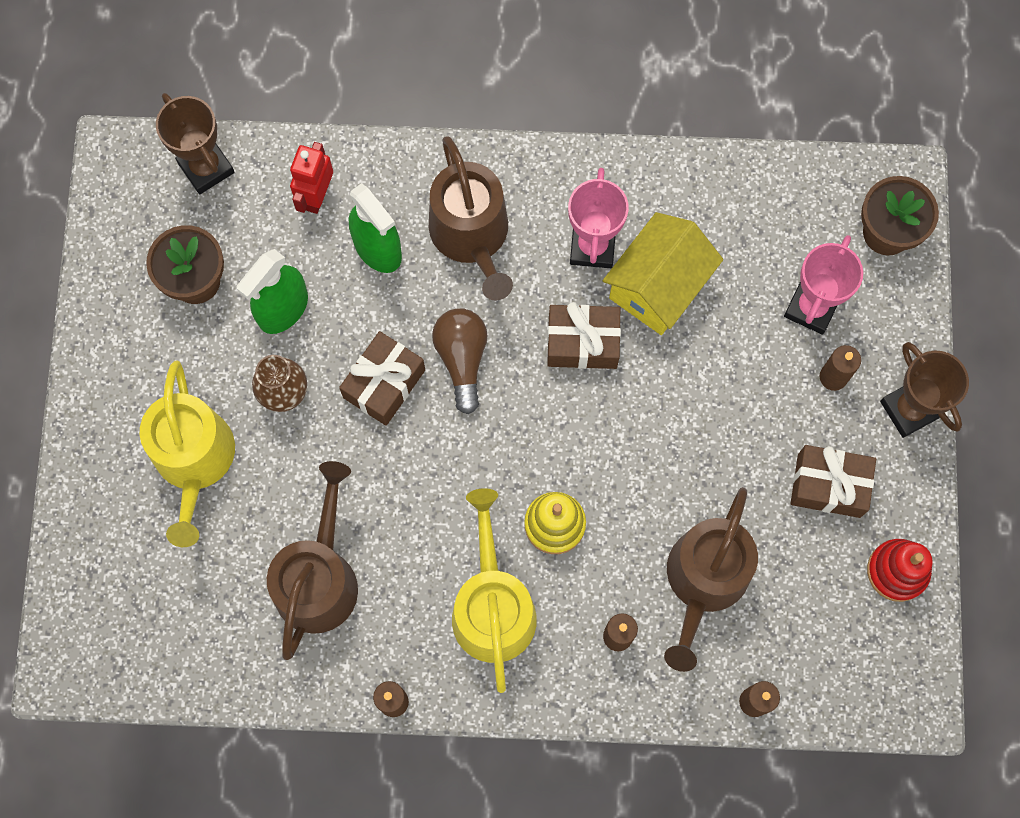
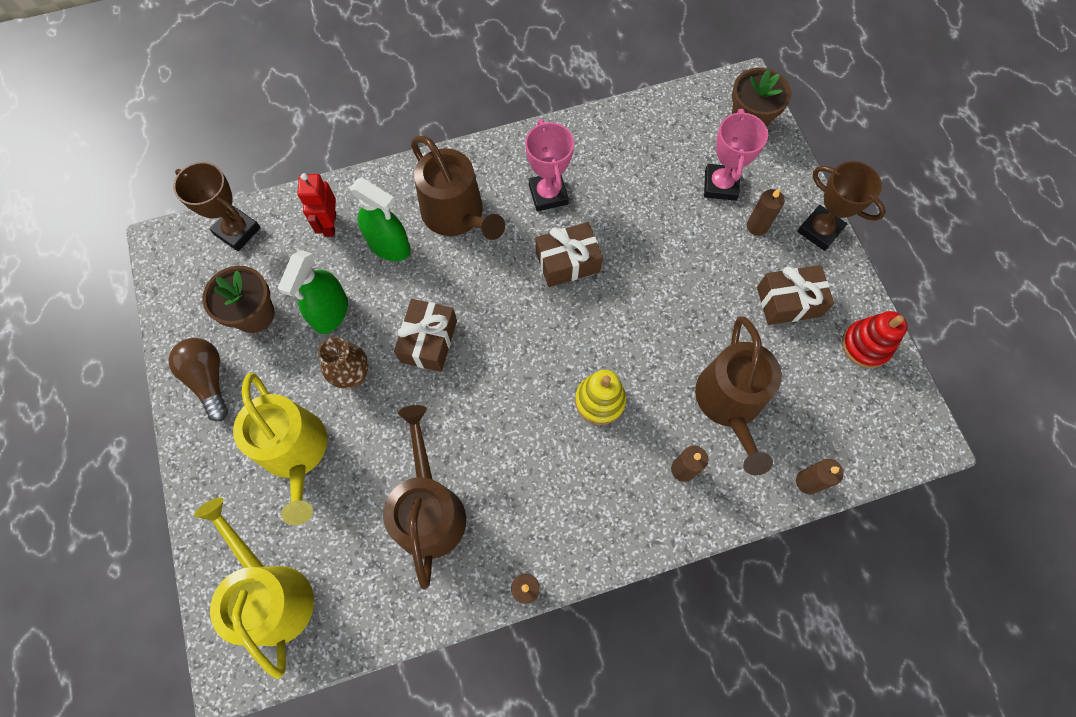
camera: 20 degrees left, 5 degrees down
(462, 359) = (482, 303): brown light bulb -> brown light bulb (209, 380)
(492, 607) = (576, 482): yellow watering can -> yellow watering can (272, 594)
(658, 286) = (606, 206): yellow house -> none

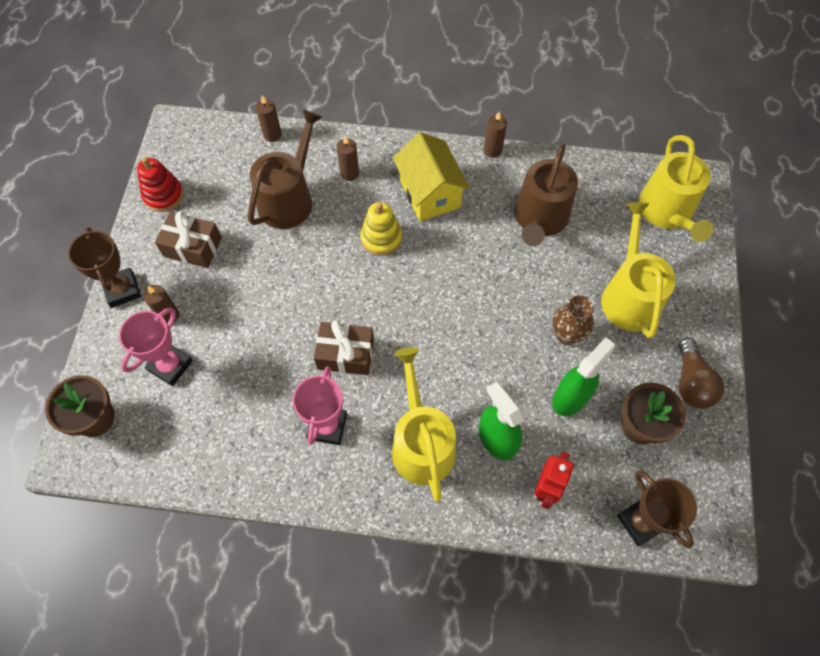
camera: 155 degrees left, 5 degrees down
(429, 341) = (494, 337): brown gift -> none
(457, 215) = (421, 443): brown watering can -> yellow watering can
(575, 485) = (429, 193): none -> yellow house

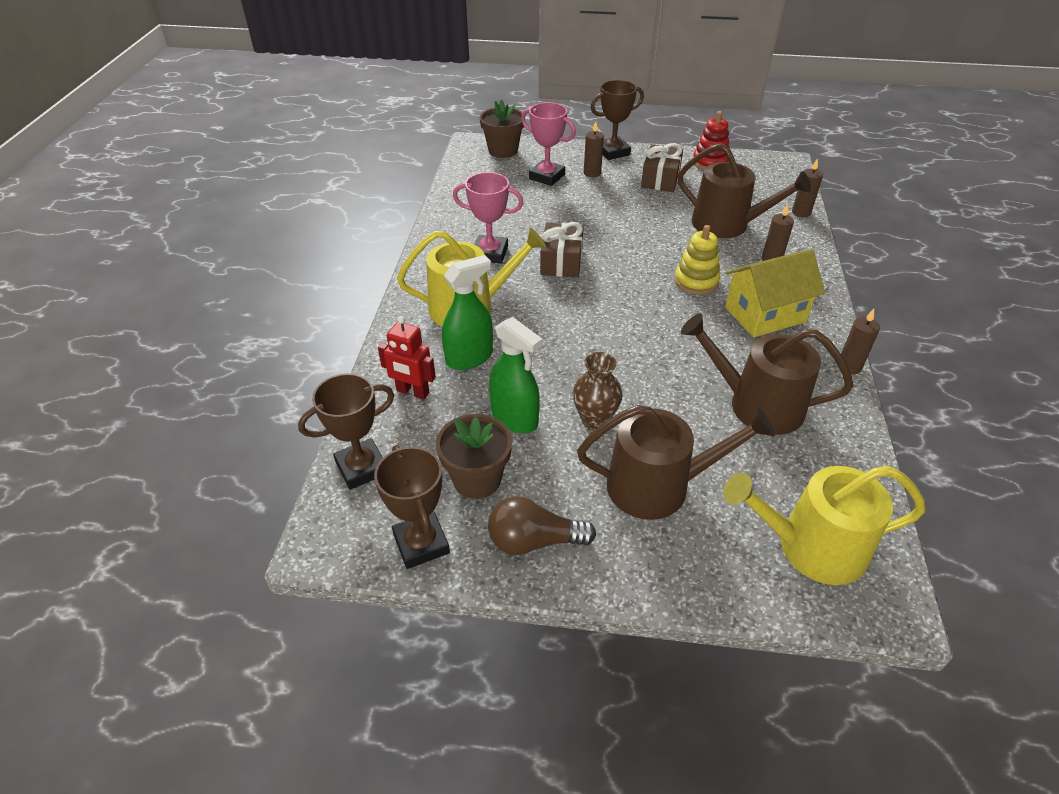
camera: 90 degrees right, 20 degrees down
(629, 296) = (658, 486): yellow watering can -> brown watering can
(707, 463) = (421, 544): none -> brown trophy

